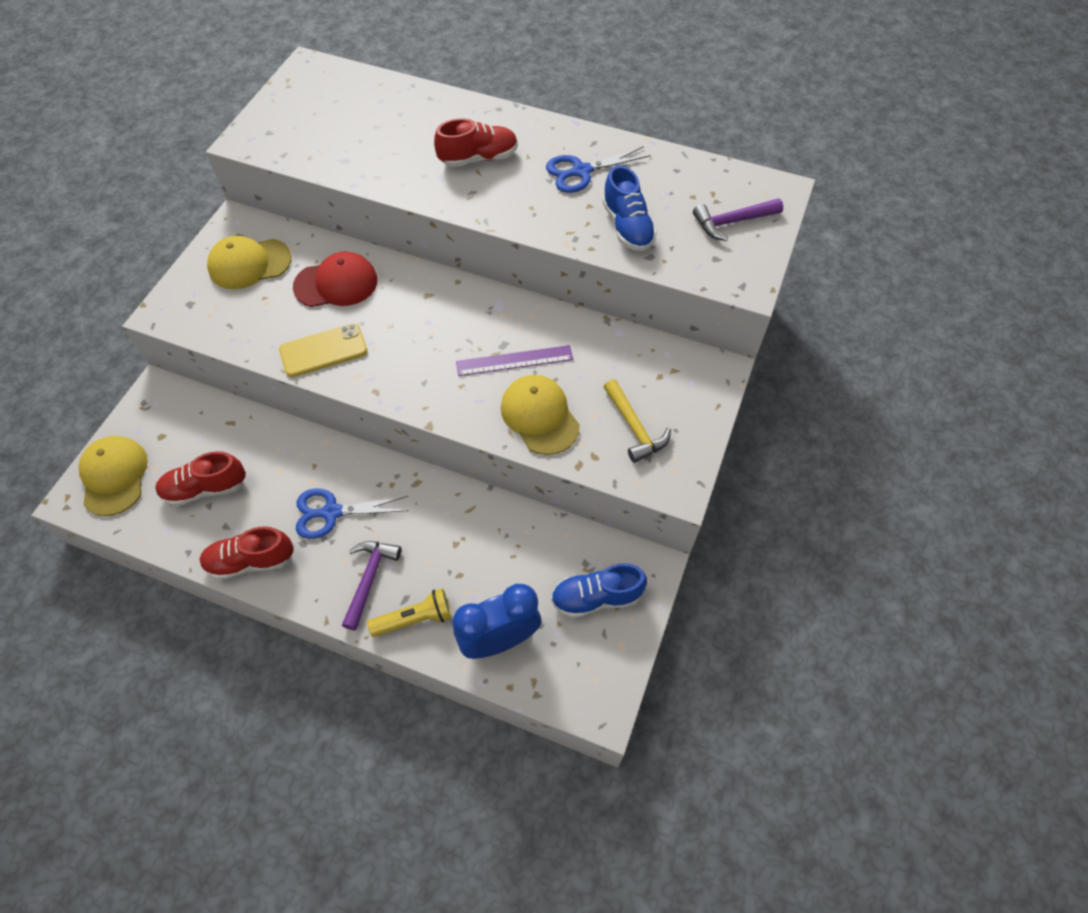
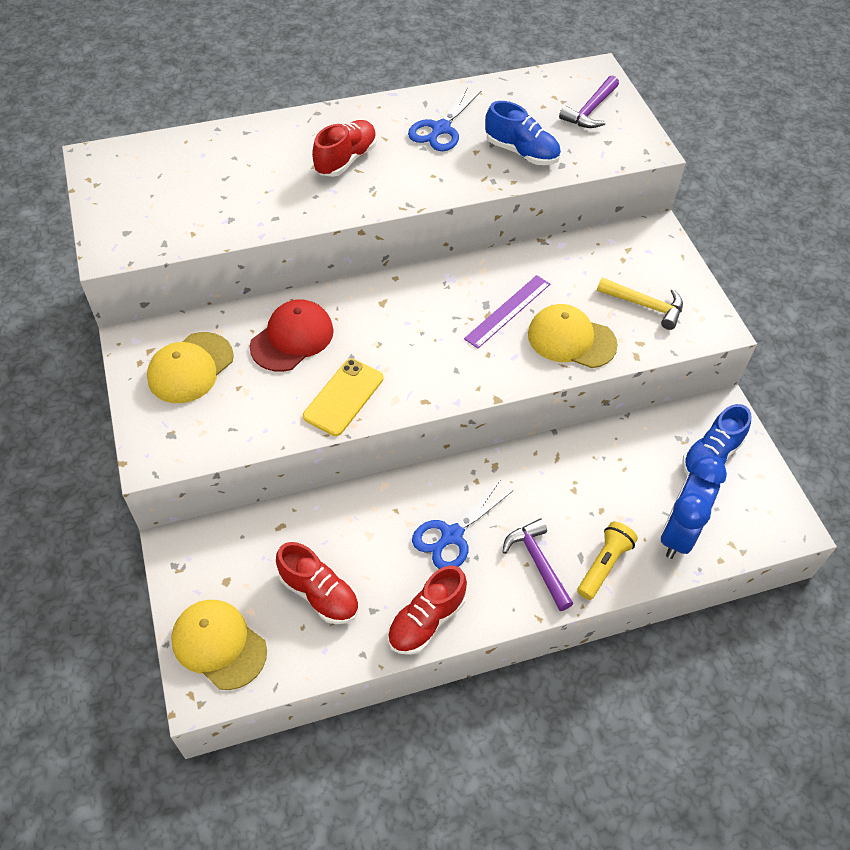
camera: 40 degrees left, 5 degrees down
(205, 488) = (319, 594): red shoe -> red shoe turned 90 degrees counterclockwise

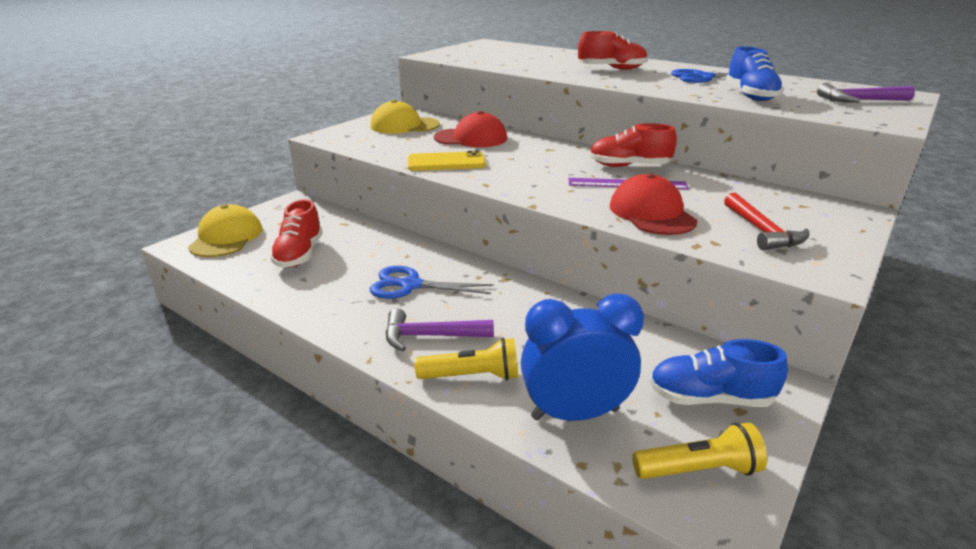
camera: 55 degrees right, 25 degrees down
(426, 620) = (314, 304): red shoe -> red shoe (629, 166)
(538, 562) = (431, 336): purple hammer -> purple hammer turned 120 degrees counterclockwise
(571, 339) = (651, 213): yellow cap -> red cap
(645, 305) = (762, 231): yellow hammer -> red hammer
(758, 509) = (698, 470): none -> yellow flashlight

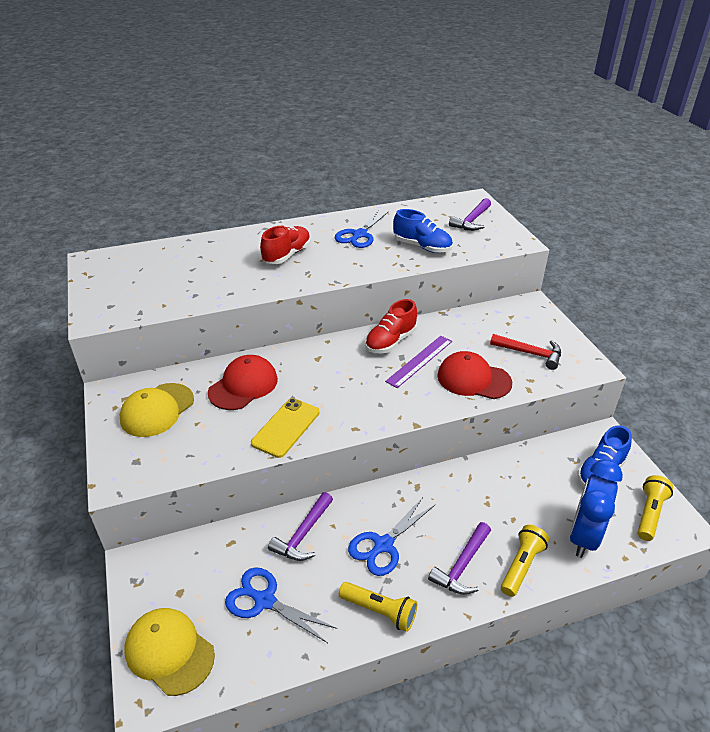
camera: 55 degrees left, 10 degrees up
(299, 254) = (265, 601): red shoe -> blue scissors
(332, 308) = (379, 611): none -> yellow flashlight
(382, 246) = (303, 534): none -> purple hammer

